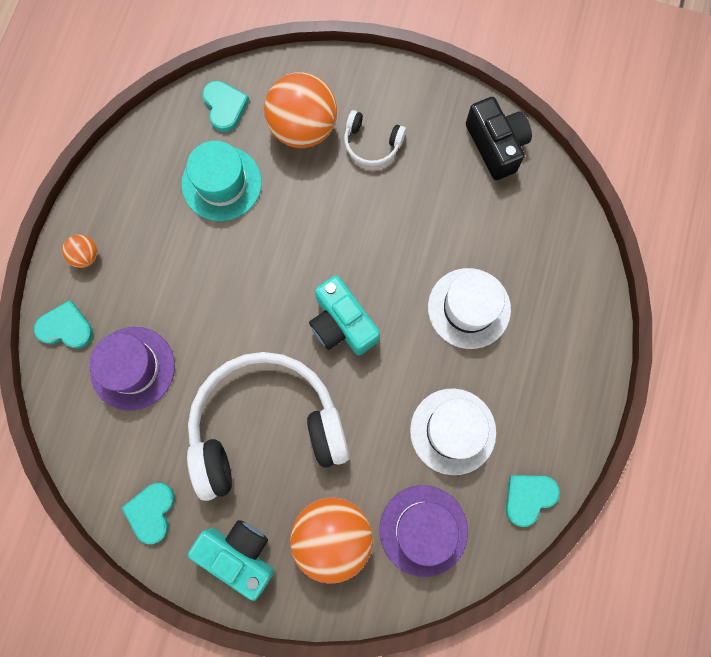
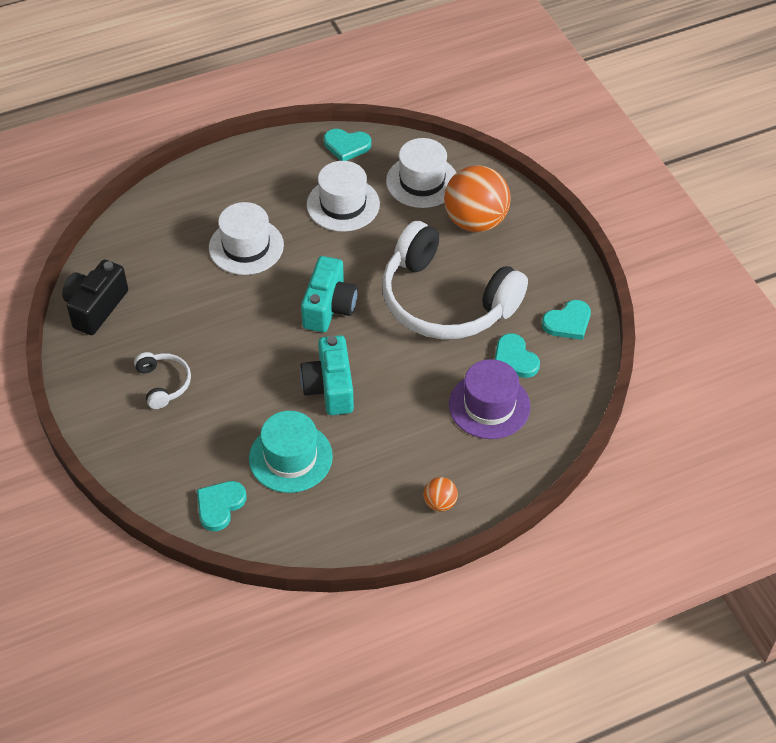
camera: 130 degrees left, 25 degrees down
(66, 327) = (506, 471): turquoise heart -> turquoise heart (514, 359)
(239, 554) = (539, 259): turquoise camera -> turquoise camera (330, 387)
(303, 128) = (190, 437): orange ball -> none
(423, 530) = (422, 181): purple hat -> white hat

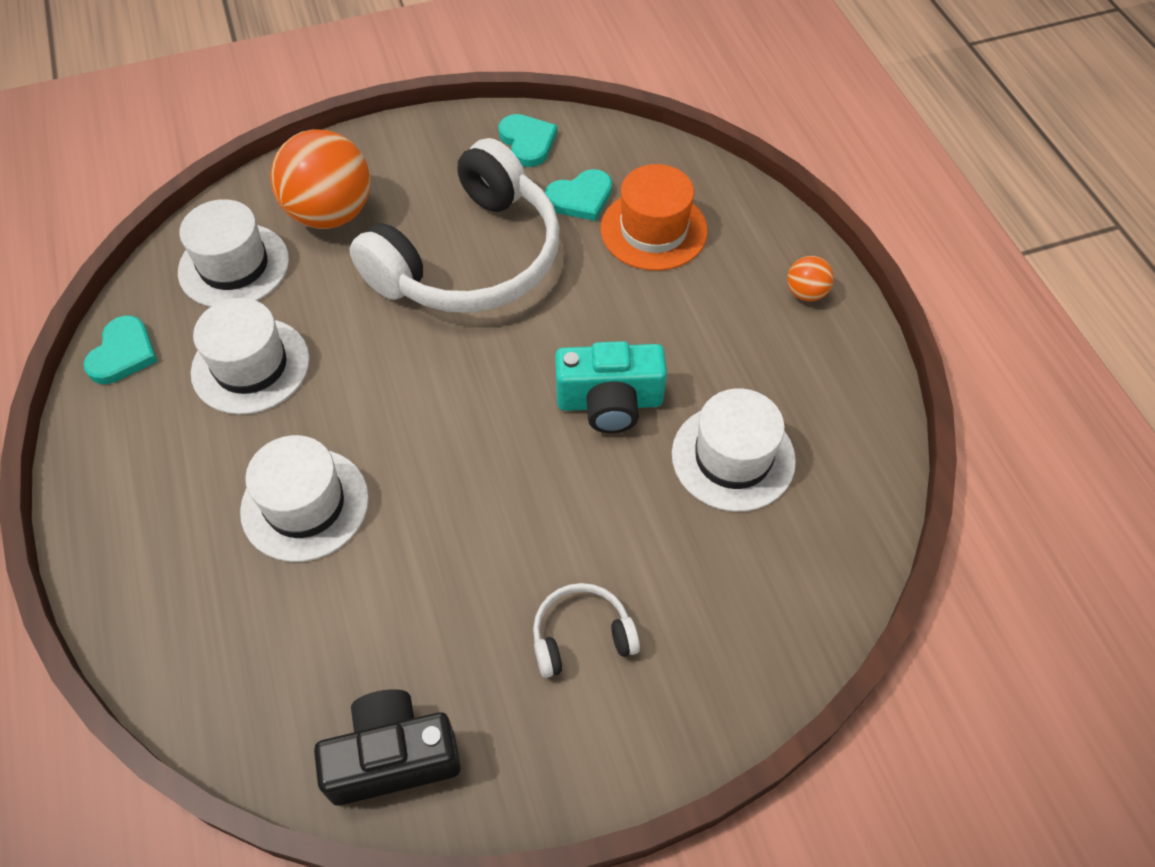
camera: 85 degrees left, 5 degrees up
(96, 307) = (393, 757): black camera -> black camera turned 135 degrees clockwise
(219, 506) = (820, 553): turquoise heart -> none
(290, 457) = (733, 457): turquoise hat -> white hat
(329, 307) = (457, 395): turquoise camera -> none
(489, 405) = (653, 230): purple hat -> orange hat

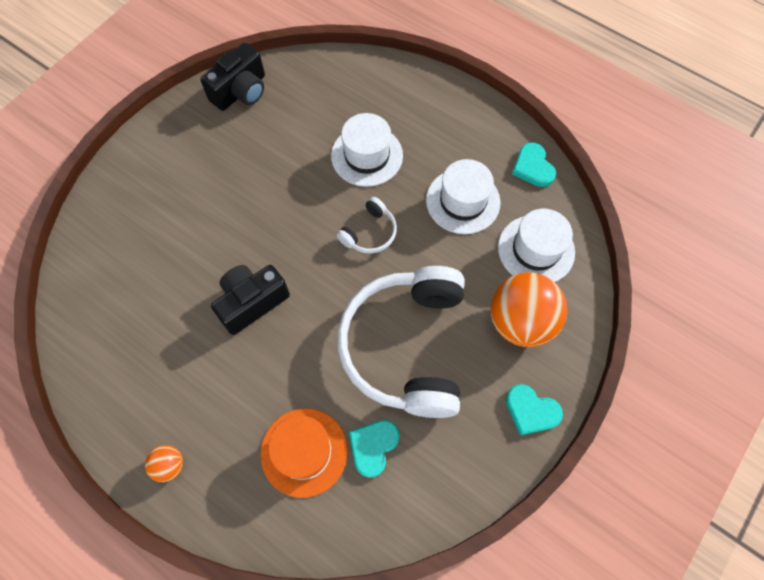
camera: 145 degrees right, 10 degrees up
(527, 142) = (449, 476): turquoise heart -> turquoise heart (531, 411)
(581, 635) = (191, 178): white headphones -> white headphones (370, 233)
(610, 402) = (252, 302): turquoise camera -> black camera
(733, 457) = (162, 312): white hat -> none

